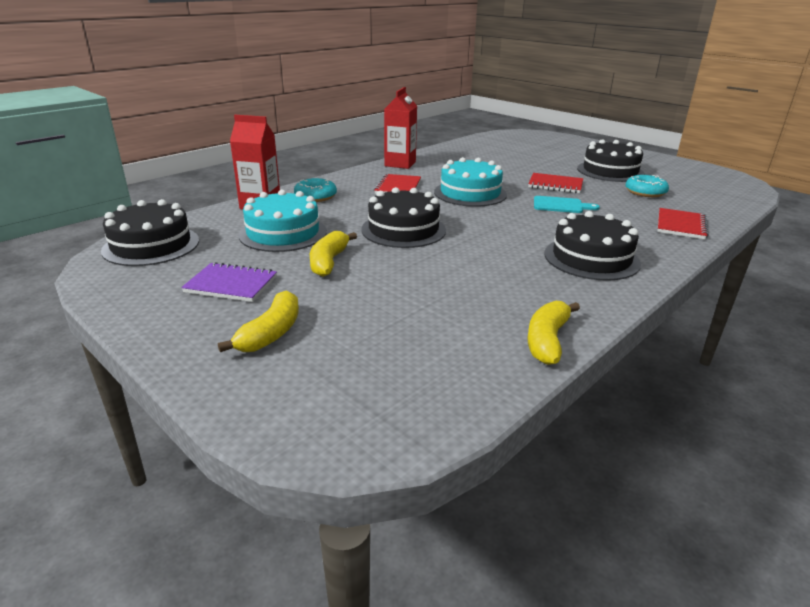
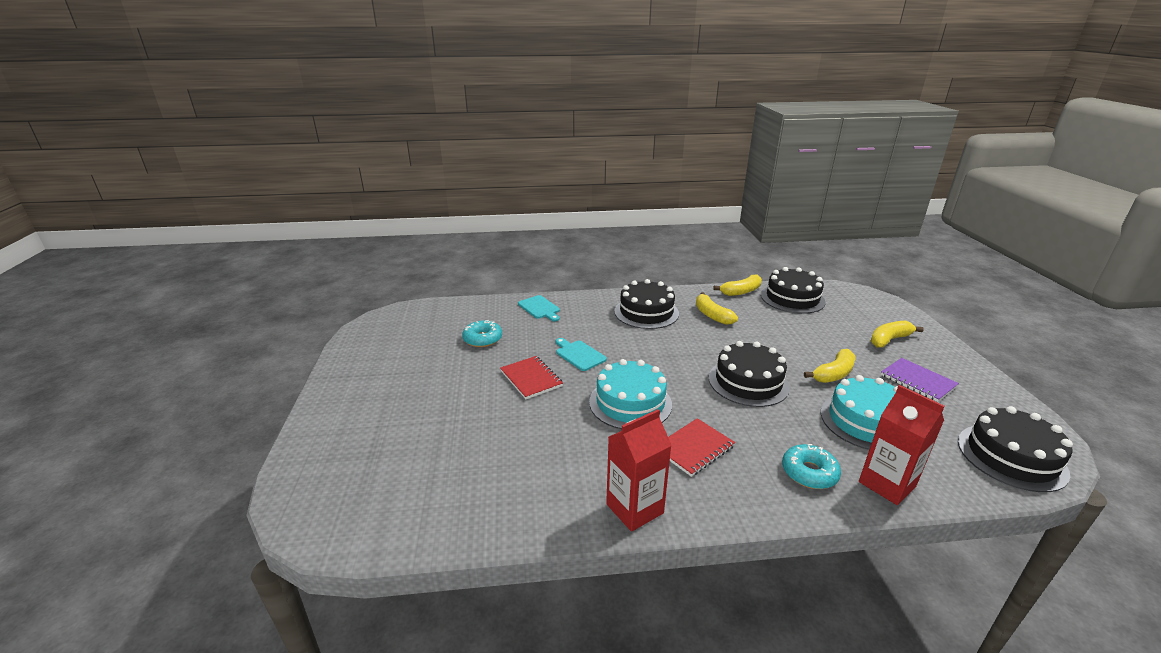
camera: 140 degrees left, 0 degrees up
(523, 282) = (712, 315): none -> yellow banana
(610, 171) = (438, 374): black cake -> black cake (792, 298)
(680, 225) = (540, 308): red notebook -> turquoise cutting board

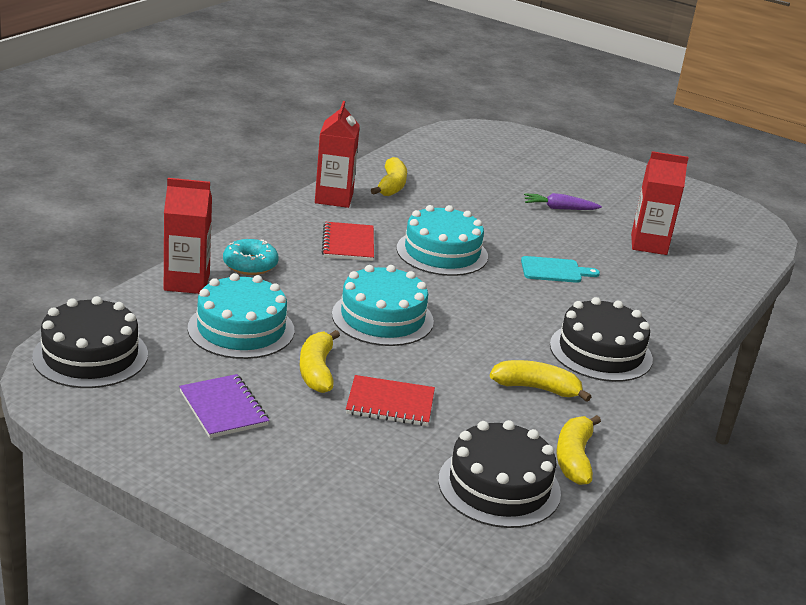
camera: 125 degrees right, 0 degrees up
(471, 389) = (559, 208): none -> purple carrot
(482, 339) = (648, 244): turquoise donut -> red carton
(531, 379) = (541, 234): red notebook -> red notebook (390, 403)
(540, 308) = (690, 298): turquoise cutting board -> none
(748, 382) = (382, 318): black cake -> turquoise cake
(889, 340) = (301, 467): yellow banana -> yellow banana (391, 186)
(917, 381) = (223, 408): purple notebook -> purple notebook turned 60 degrees clockwise

